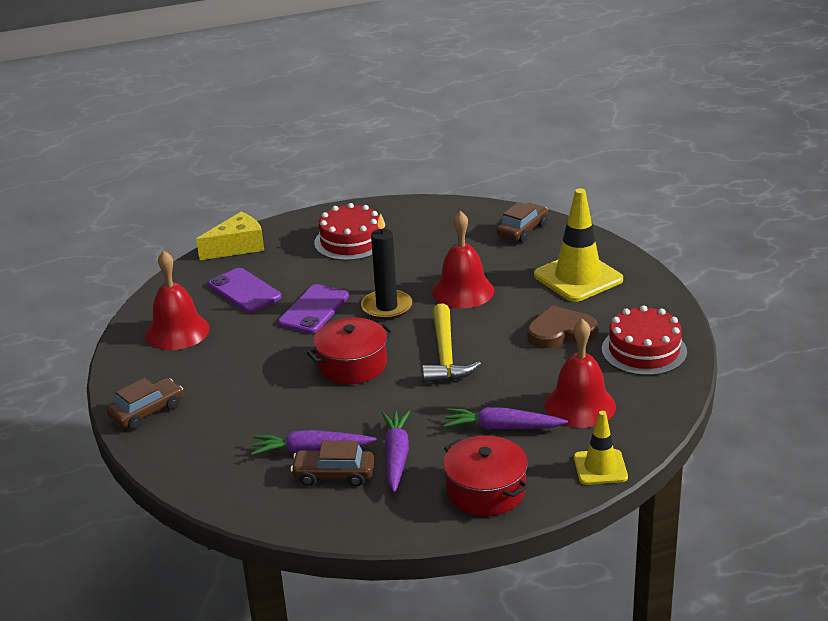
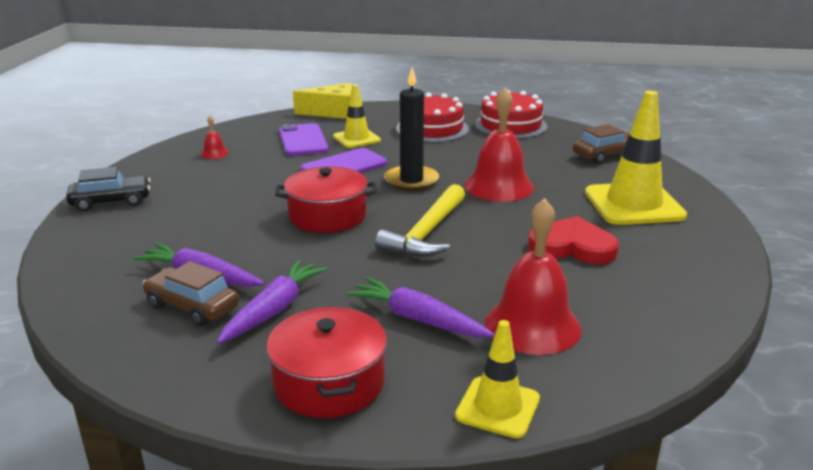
camera: 25 degrees right, 5 degrees down
(147, 411) = (111, 201): brown car -> black car
(177, 331) = (214, 153): red bell -> red bell, size x0.44
(293, 274) = (356, 139): none -> yellow traffic cone
(560, 332) = (572, 246): brown heart -> red heart
(644, 350) = (662, 291): red cake -> red cake (510, 125)

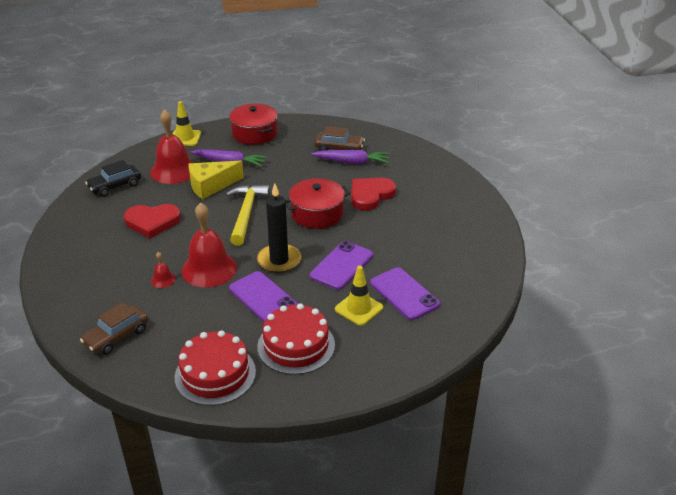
camera: 160 degrees right, 10 degrees up
(111, 201) = (465, 196): black car -> black car (115, 186)
(214, 153) = (458, 258): red bell -> red bell (163, 280)
(231, 224) = (370, 195): none -> red heart
(274, 310) = (300, 154): purple carrot -> none
(334, 112) = (417, 354): yellow cheese -> yellow cheese (211, 186)
(446, 158) = (263, 297): none -> purple phone
(634, 204) = (104, 271): yellow traffic cone -> none

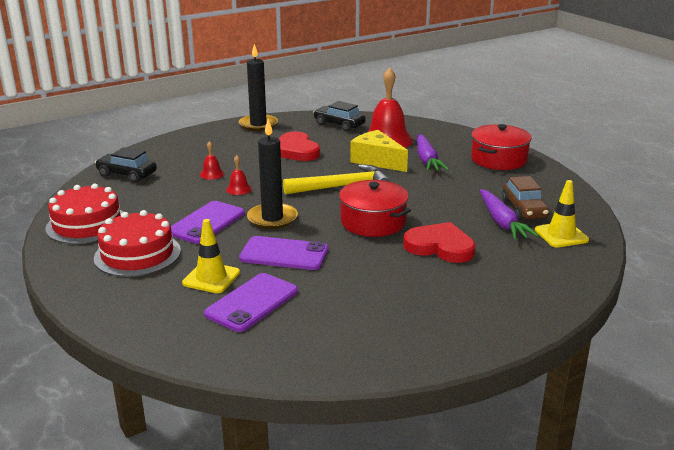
camera: 70 degrees right, 10 degrees down
(67, 231) = (258, 125): none -> black candle
(116, 336) = (127, 174): brown car -> black car
(185, 138) = (450, 132): yellow traffic cone -> yellow traffic cone (561, 235)
(209, 269) = (238, 189): red bell -> red bell, size x0.44

